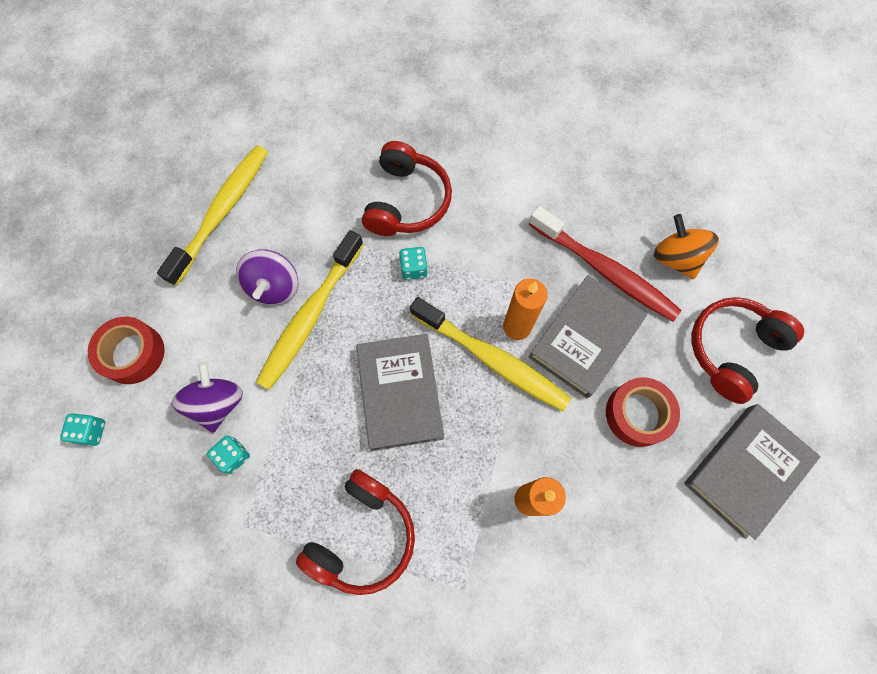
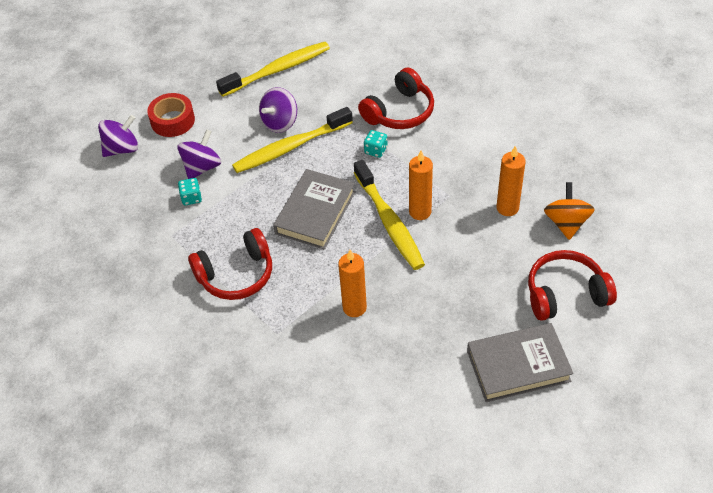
camera: 35 degrees right, 20 degrees down
(91, 431) = (122, 149): turquoise dice -> purple spinning top
(585, 338) = (462, 239): grey book -> none
(605, 271) = (507, 208): red toothbrush -> orange candle
(637, 414) = (465, 297): red tape -> none

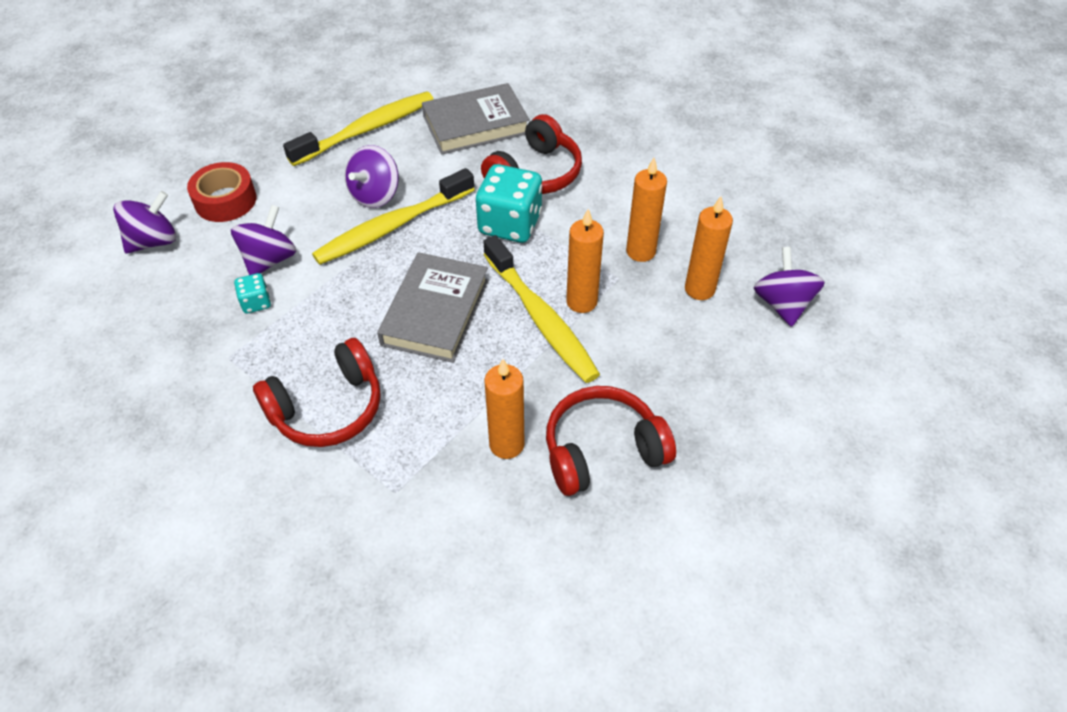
camera: 10 degrees left, 0 degrees up
(376, 150) = (510, 224): turquoise dice -> turquoise dice, size x2.08
(469, 177) = (640, 251): none -> orange candle
(518, 366) = (757, 513): grey book -> grey book (476, 125)
(565, 294) = (802, 402): red headphones -> red headphones (602, 450)
(566, 223) = (782, 304): orange spinning top -> purple spinning top

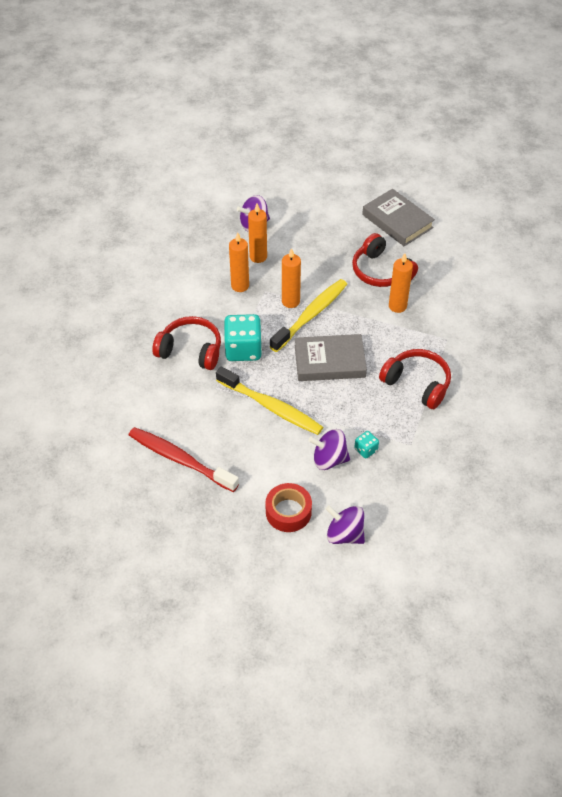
camera: 110 degrees left, 0 degrees up
(367, 130) = (180, 459): yellow toothbrush -> red toothbrush
(375, 195) = (246, 427): purple spinning top -> none
(476, 125) = (151, 397): grey book -> grey book (397, 221)

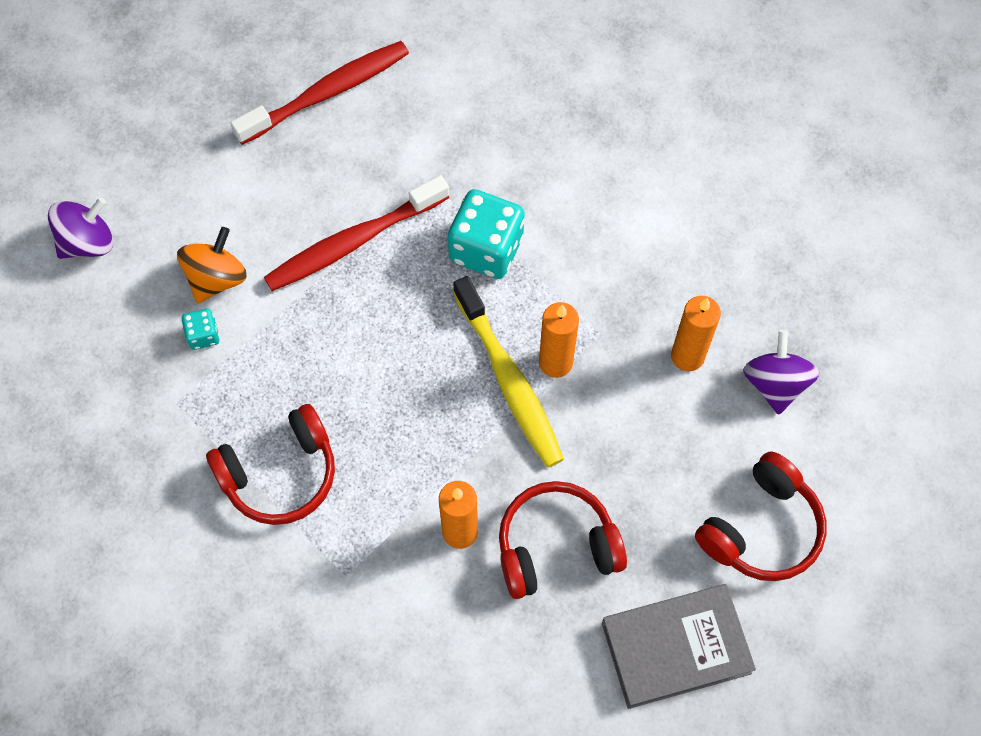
camera: 115 degrees right, 15 degrees up
(190, 350) = (522, 176): red headphones -> red headphones (761, 529)
(240, 286) = (629, 299): orange candle -> none
(271, 407) = (353, 242): yellow toothbrush -> red toothbrush
(288, 512) = (164, 189): red tape -> none
(329, 361) = (396, 363): grey book -> none
(329, 459) = (216, 278): purple spinning top -> orange spinning top

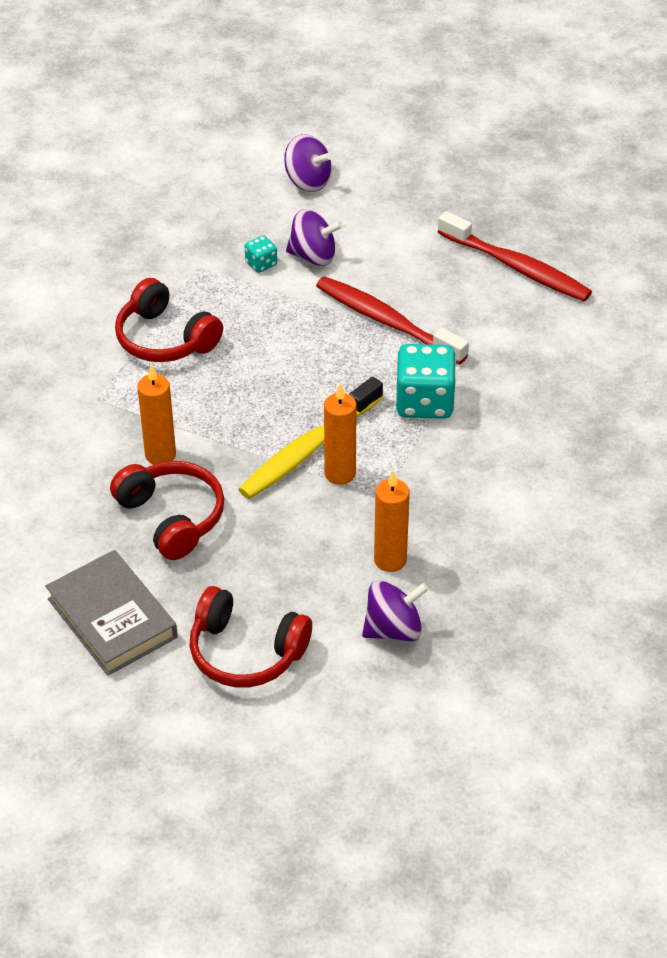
camera: 70 degrees right, 20 degrees down
(216, 278) = (313, 256): orange spinning top -> purple spinning top

